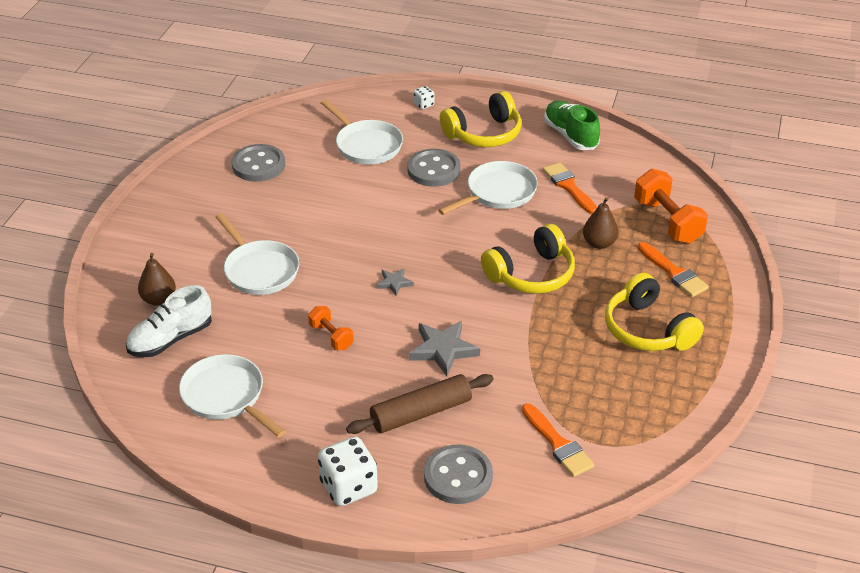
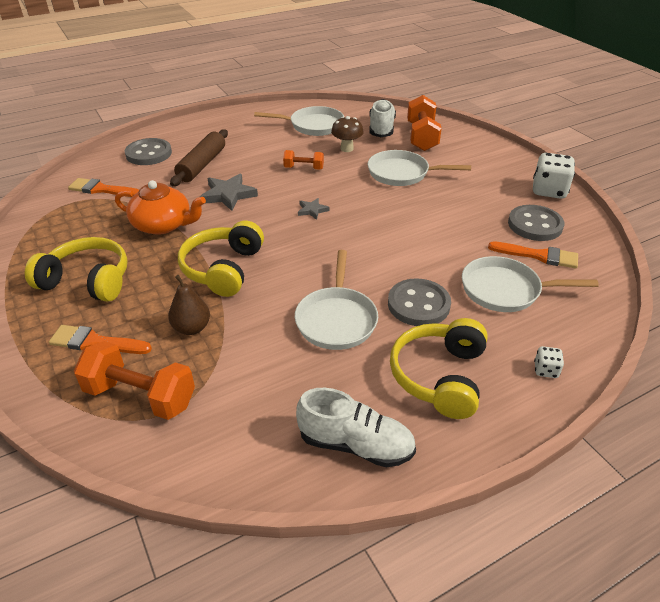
camera: 135 degrees right, 0 degrees up
(159, 299) = (422, 137): brown pear -> orange dumbbell
(252, 334) = (347, 149): none -> brown mushroom
(348, 487) = (201, 128): white dice -> white dice (549, 191)
(538, 351) = (163, 225): none -> orange teapot
(569, 187) = (281, 370): orange brush -> orange brush (538, 256)
(570, 136) = (355, 444): green shoe -> white shoe

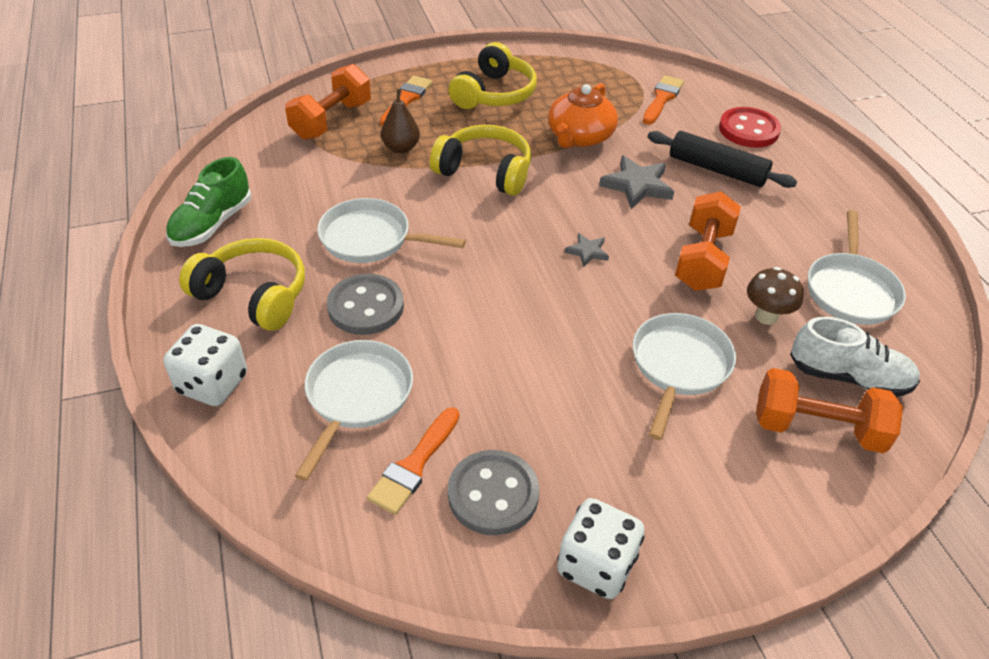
camera: 100 degrees right, 5 degrees up
(149, 154) = (748, 130): grey button -> red button
(202, 165) = (717, 170): brown rolling pin -> black rolling pin
(304, 168) = (703, 259): orange dumbbell -> orange dumbbell, size x1.78
(355, 444) = (212, 224): white shoe -> green shoe
(545, 370) = (212, 384): white dice -> white dice, size x2.05

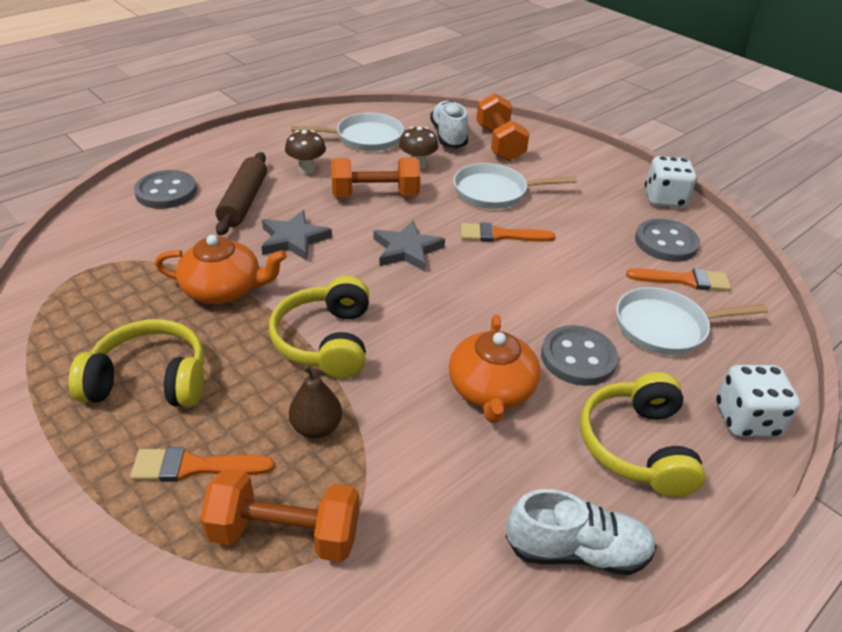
camera: 115 degrees left, 5 degrees down
(212, 224) = (576, 550): green shoe -> white shoe
(371, 239) = (491, 389): white pan -> orange teapot
(587, 252) = (407, 250): grey star -> grey star, size x1.81
(662, 98) = (120, 248): orange brush -> orange brush (500, 235)
(717, 170) = (244, 202): black rolling pin -> brown rolling pin
(748, 130) = (166, 192): red button -> grey button
(774, 223) = (307, 169): none -> brown mushroom

